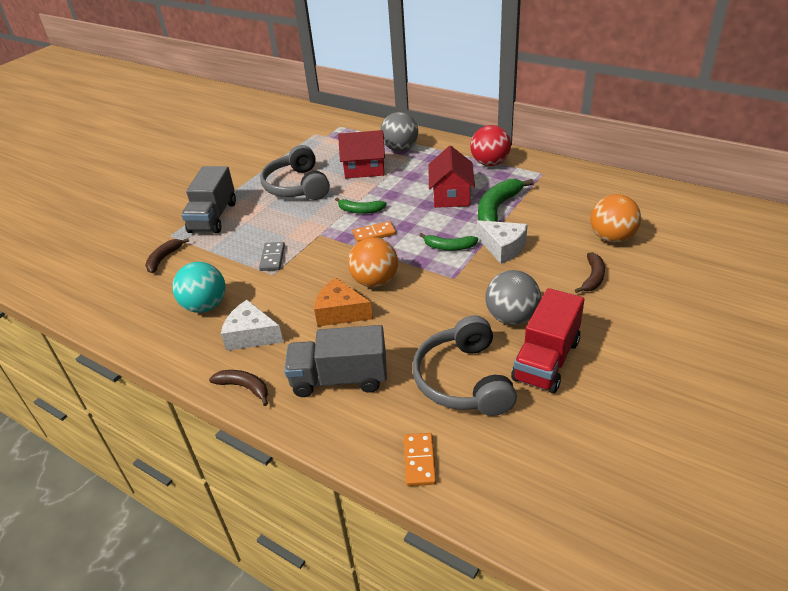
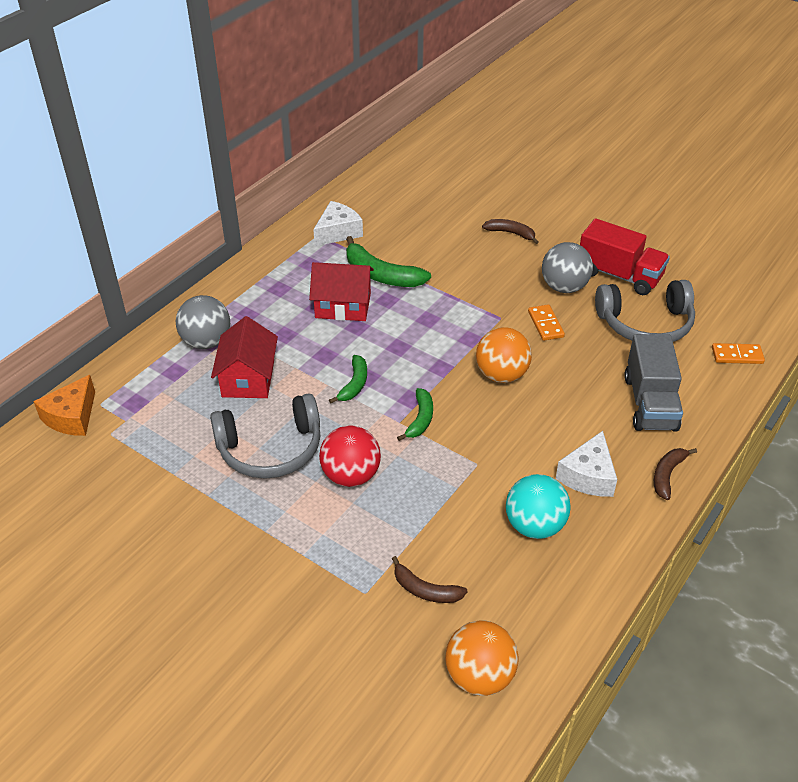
camera: 90 degrees left, 5 degrees up
(213, 217) = (328, 542): grey truck -> none
(272, 258) = (443, 466): grey domino -> none
(340, 312) = (552, 402): orange cheese -> orange cheese (72, 417)
(374, 234) = (409, 373): orange domino -> orange domino (545, 324)
(449, 247) = (447, 316): green banana -> green banana (420, 419)
(490, 163) = (280, 269): red ball -> red ball (351, 475)
(503, 248) = (455, 279): white cheese -> white cheese (338, 232)
(612, 238) = (451, 212): orange ball -> orange ball (479, 676)

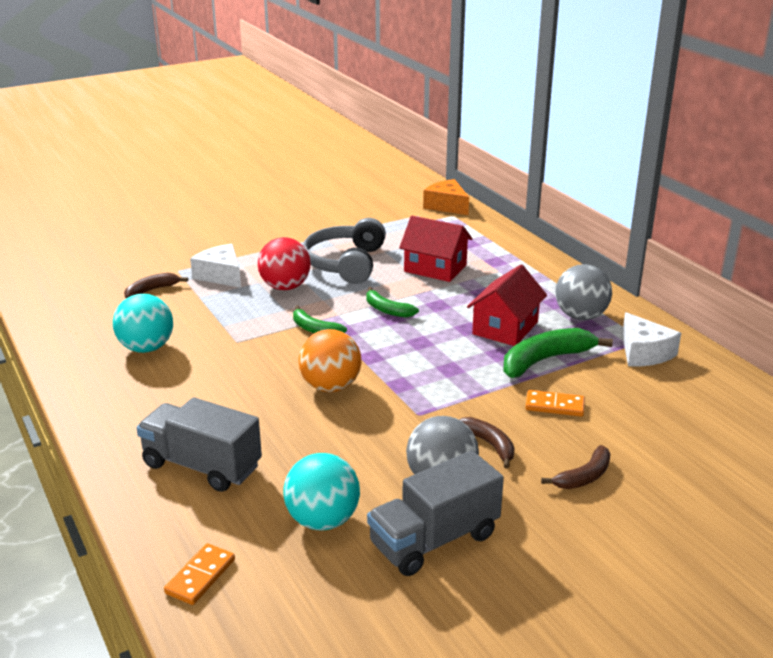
camera: 115 degrees right, 15 degrees down
(206, 342) = (497, 259): grey ball -> grey ball (580, 316)
(479, 676) = (67, 292): orange ball -> none
(545, 324) = (383, 441): orange domino -> orange domino (554, 406)
(588, 476) = (161, 391): white cheese -> white cheese (221, 275)
(619, 275) = (434, 540): red truck -> grey truck
(645, 324) = (323, 520): grey headphones -> turquoise ball
(667, 475) = (109, 436): brown banana -> brown banana (489, 444)

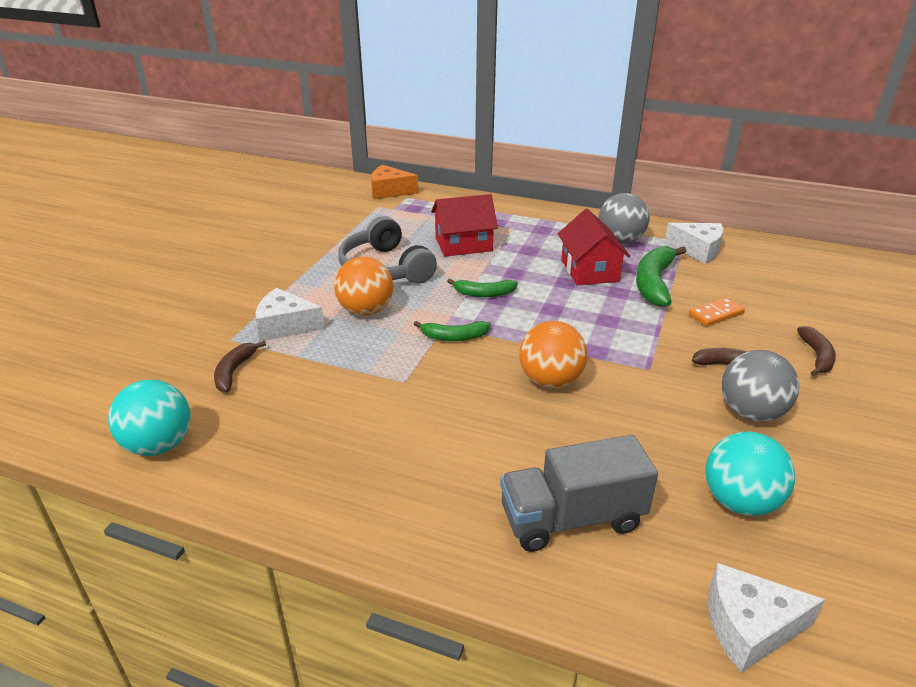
camera: 40 degrees left, 5 degrees up
(146, 348) = (325, 432): turquoise ball -> turquoise ball (159, 445)
(200, 576) = (749, 627): orange domino -> white cheese
(285, 287) = (366, 310): red ball -> orange ball
(434, 540) = (827, 464): grey truck -> none

